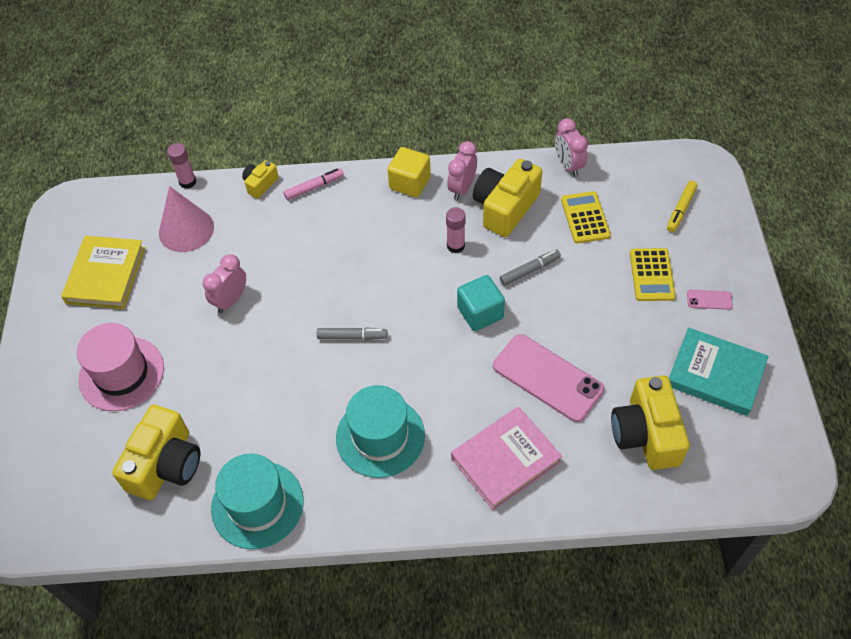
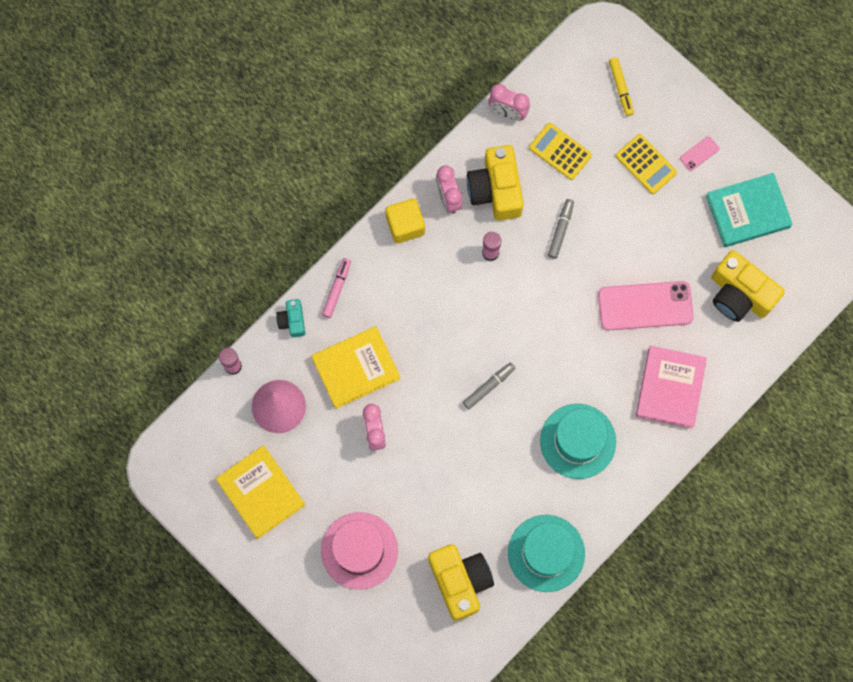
camera: 45 degrees left, 20 degrees up
(260, 184) = (292, 321): yellow camera -> turquoise camera
(268, 247) = (356, 368): none -> yellow book
(480, 313) = (557, 293): turquoise cube -> none

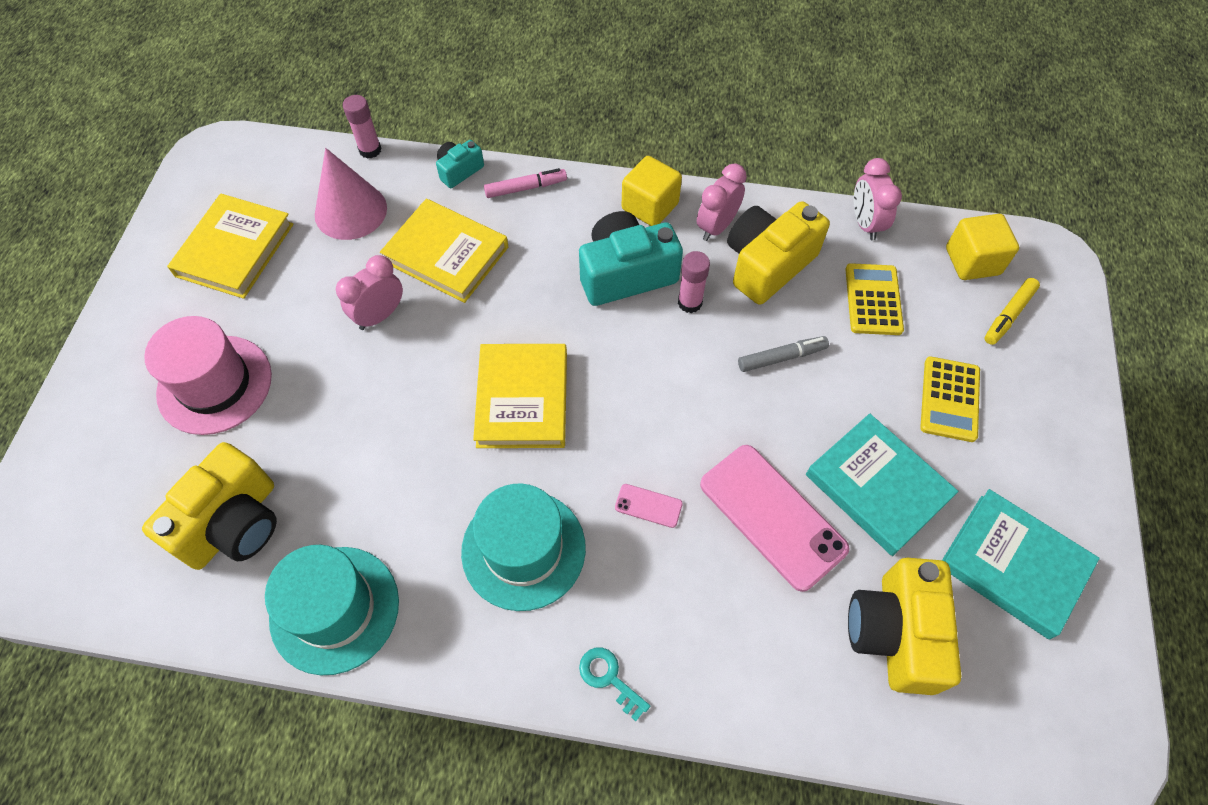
camera: 55 degrees right, 15 degrees down
(445, 274) = (626, 273): none -> turquoise camera
(489, 386) = (522, 399): grey marker -> yellow book
(575, 76) = (972, 261): none -> yellow cube
(666, 242) = (877, 486): none -> turquoise book
(670, 388) = (687, 625): pink book -> none
(670, 442) = (609, 678): none -> turquoise key
(699, 153) = (1025, 452): pink phone -> pink phone (648, 506)

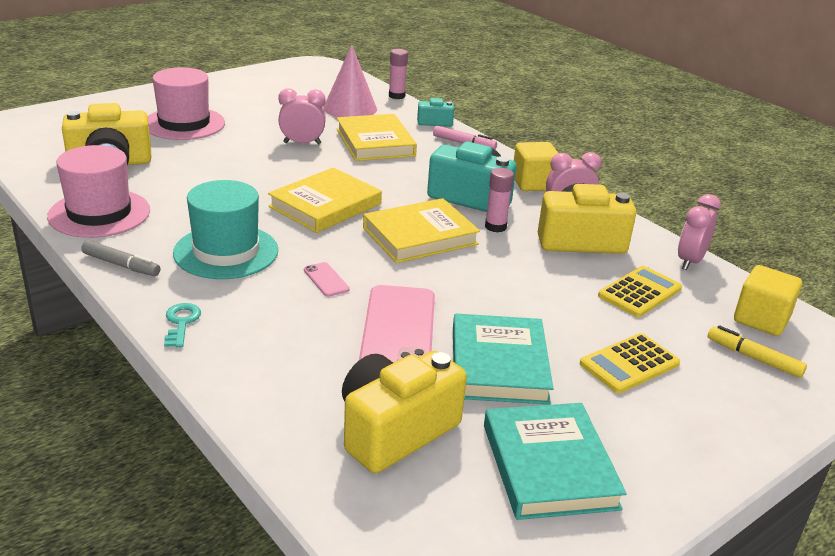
camera: 40 degrees right, 30 degrees down
(235, 250) = (270, 93): yellow book -> yellow book (420, 236)
(334, 609) = (99, 213): turquoise hat -> pink hat
(782, 357) = (523, 278): grey marker -> grey marker (121, 265)
(1008, 315) = (753, 358): yellow marker -> yellow marker turned 45 degrees clockwise

